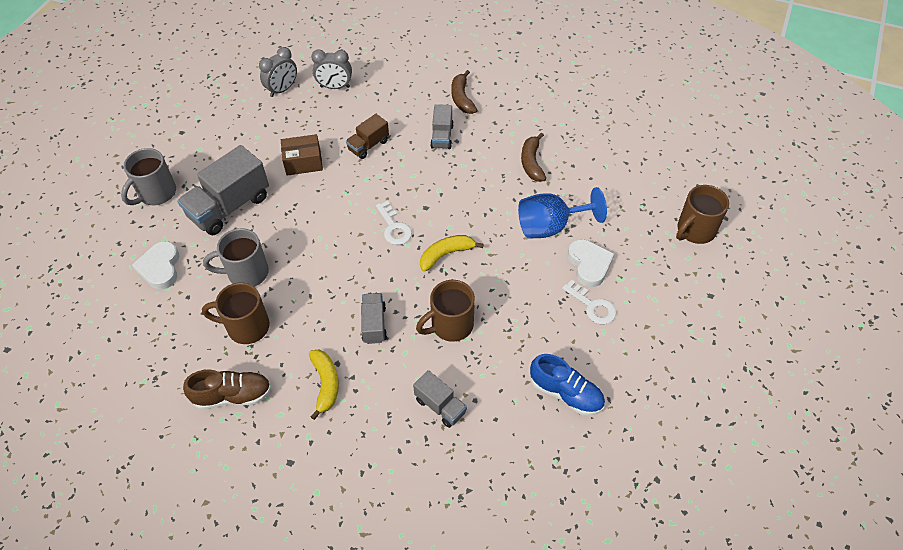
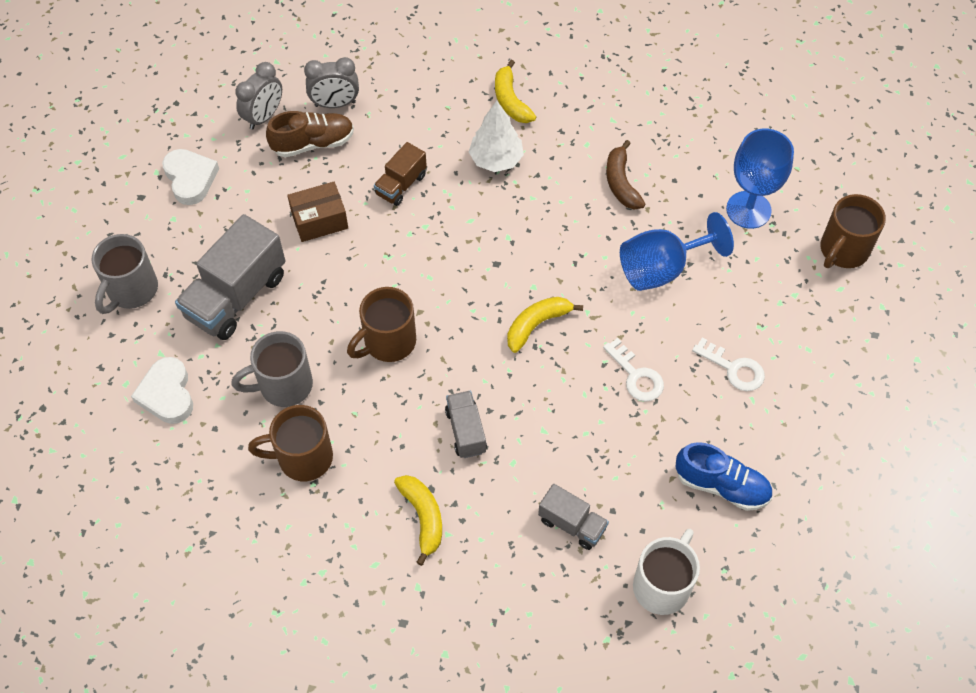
camera: 10 degrees left, 5 degrees up
(233, 396) = (309, 550): brown shoe -> brown shoe (313, 143)
(394, 227) = (461, 297): white key -> white key (636, 376)
(442, 136) = (496, 160): grey truck -> white tree
(450, 325) = (562, 419): brown mug -> brown mug (388, 342)
(462, 98) = (510, 101): brown banana -> yellow banana
(502, 464) = (662, 585): none -> white mug
(589, 264) = (719, 314): white heart -> white heart (190, 178)
(626, 193) = (748, 210): none -> blue goblet

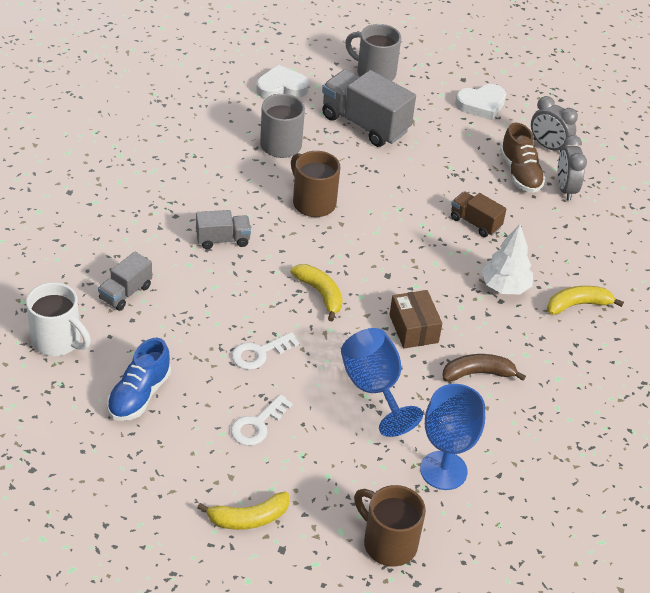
camera: 90 degrees right, 15 degrees down
(303, 458) = (215, 150): brown mug -> none
(319, 220) = (437, 172): brown box -> brown box (413, 329)
(423, 517) = (151, 209): yellow banana -> yellow banana (248, 518)

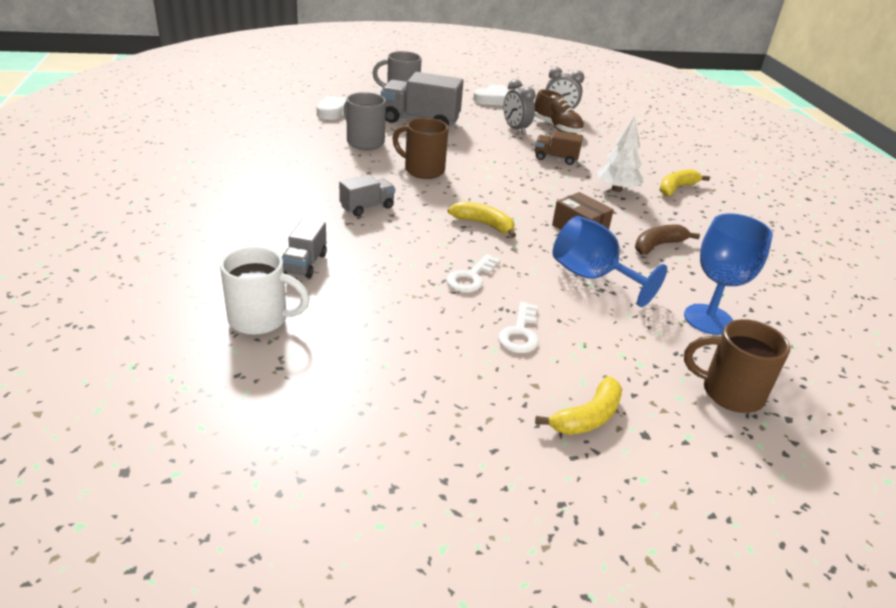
camera: 25 degrees left, 10 degrees down
(139, 395) = (384, 342): blue shoe -> none
(565, 189) = (595, 130): grey clock -> grey clock (515, 129)

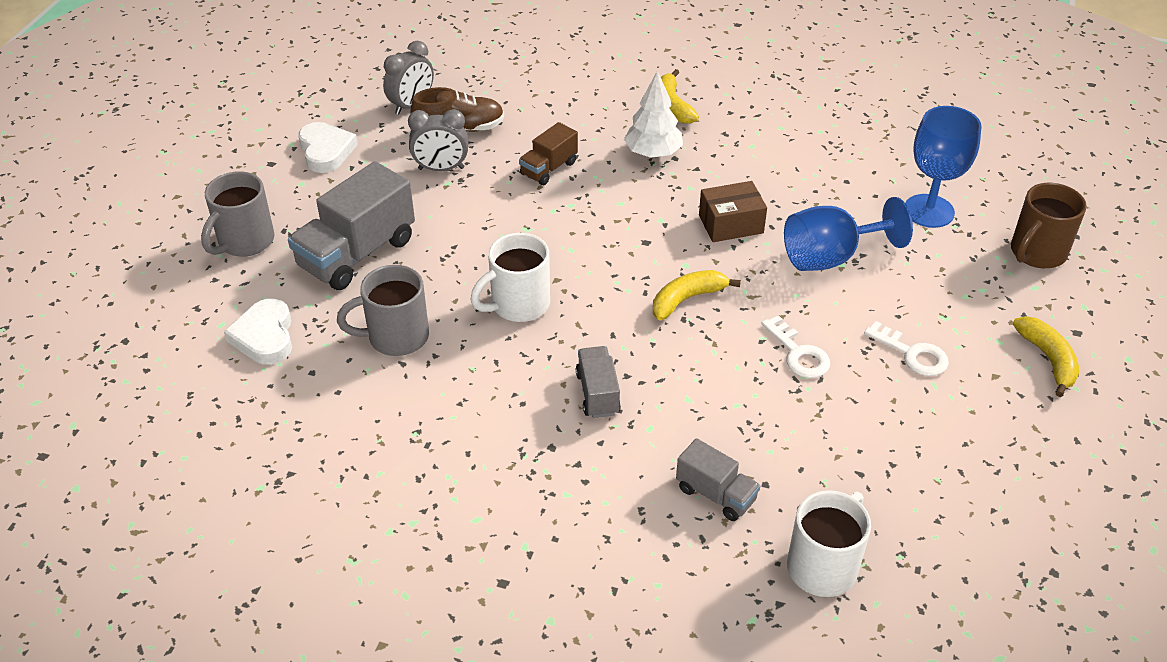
camera: 60 degrees left, 10 degrees up
(422, 170) = (518, 305): brown mug -> white mug
(658, 245) = (788, 180): brown banana -> none

